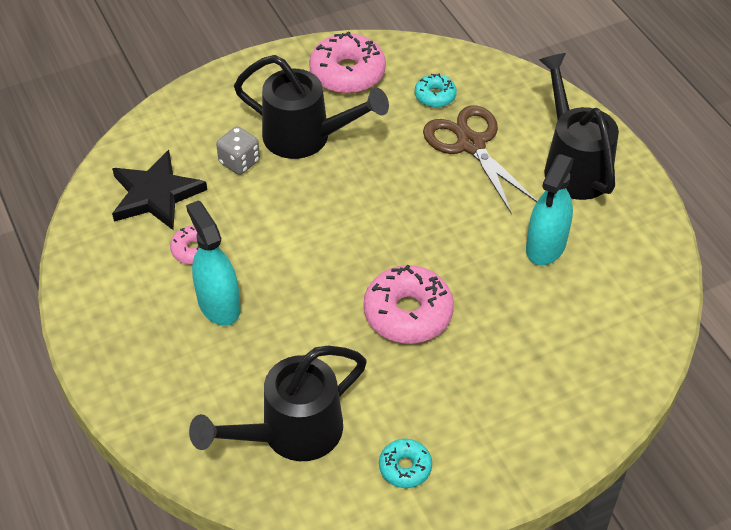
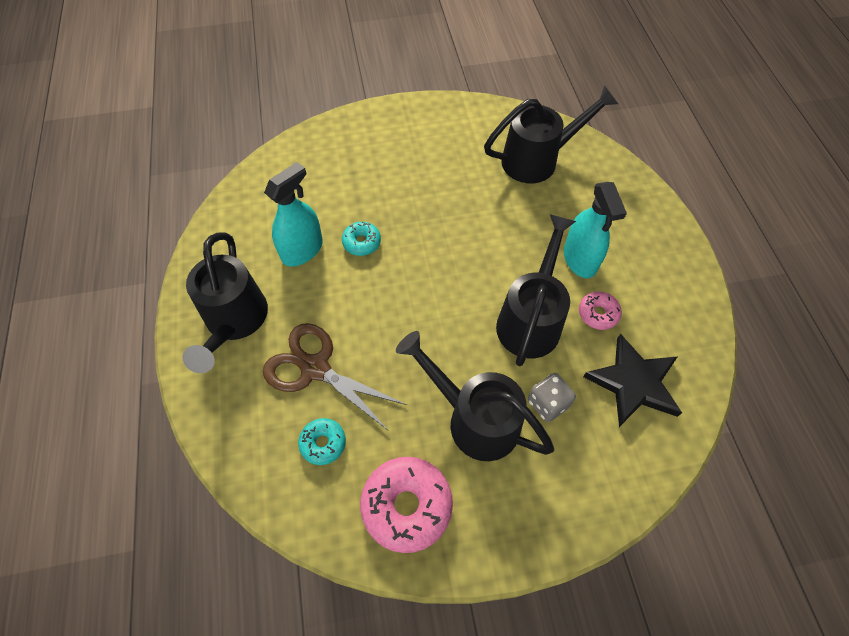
camera: 165 degrees left, 10 degrees up
(267, 229) = (531, 319): none -> black watering can
(405, 467) = (468, 127): turquoise donut -> turquoise donut (362, 242)
(408, 313) = (433, 221): pink donut -> none
(471, 144) = (315, 368): brown scissors -> brown scissors turned 135 degrees clockwise

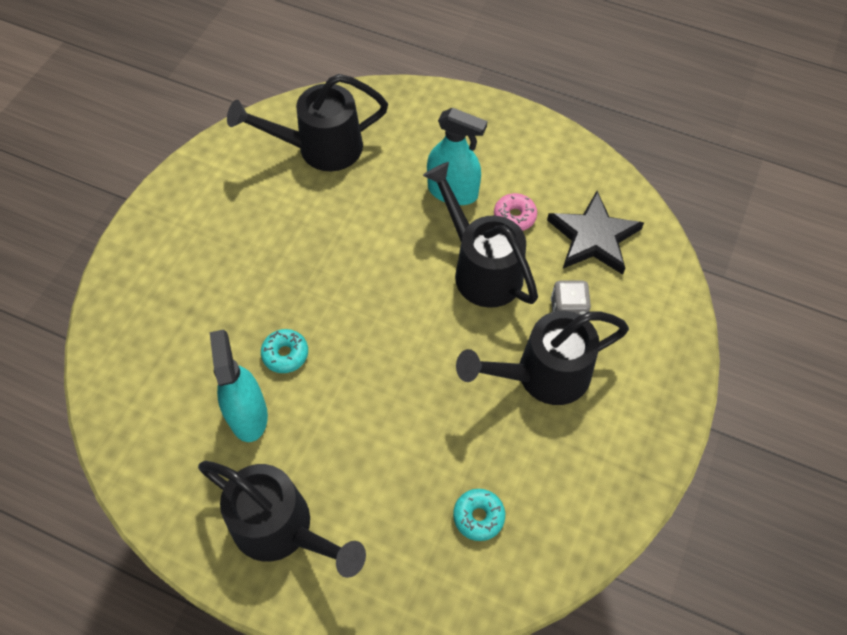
camera: 55 degrees left, 0 degrees up
(315, 368) = (395, 480): brown scissors -> none
(407, 506) = (584, 479): pink donut -> none
(537, 160) = (320, 148): black watering can -> black watering can turned 120 degrees counterclockwise

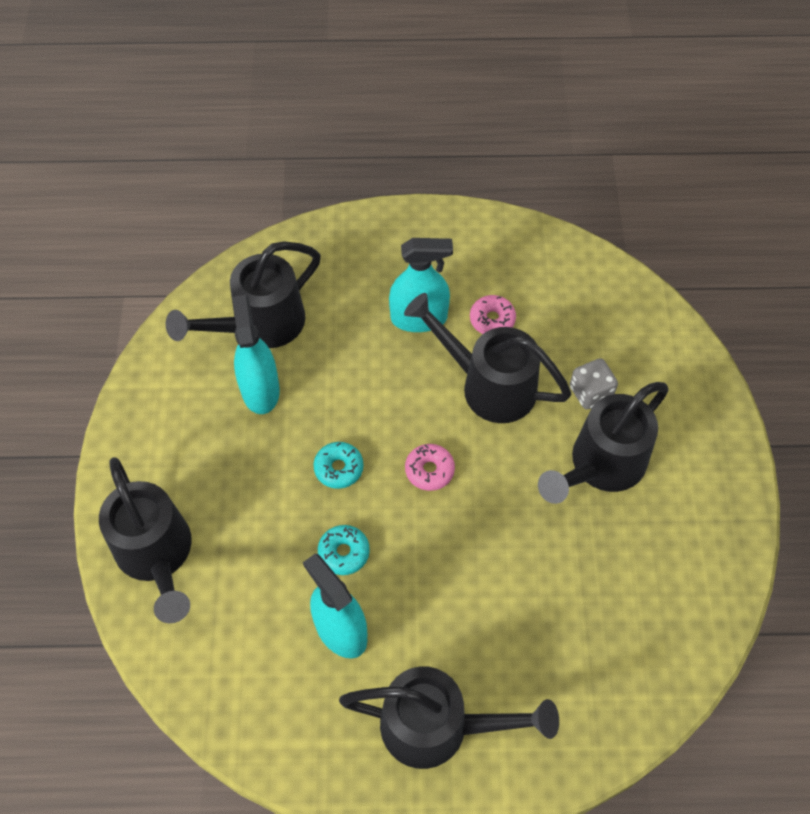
camera: 25 degrees left, 0 degrees up
(141, 294) = (157, 555): none -> black watering can
(292, 199) = (260, 390): none -> turquoise spray bottle
(392, 318) = (429, 470): none -> pink donut
(478, 516) = (614, 627): turquoise donut -> turquoise donut (338, 468)
(593, 237) = (576, 311): black star -> none

